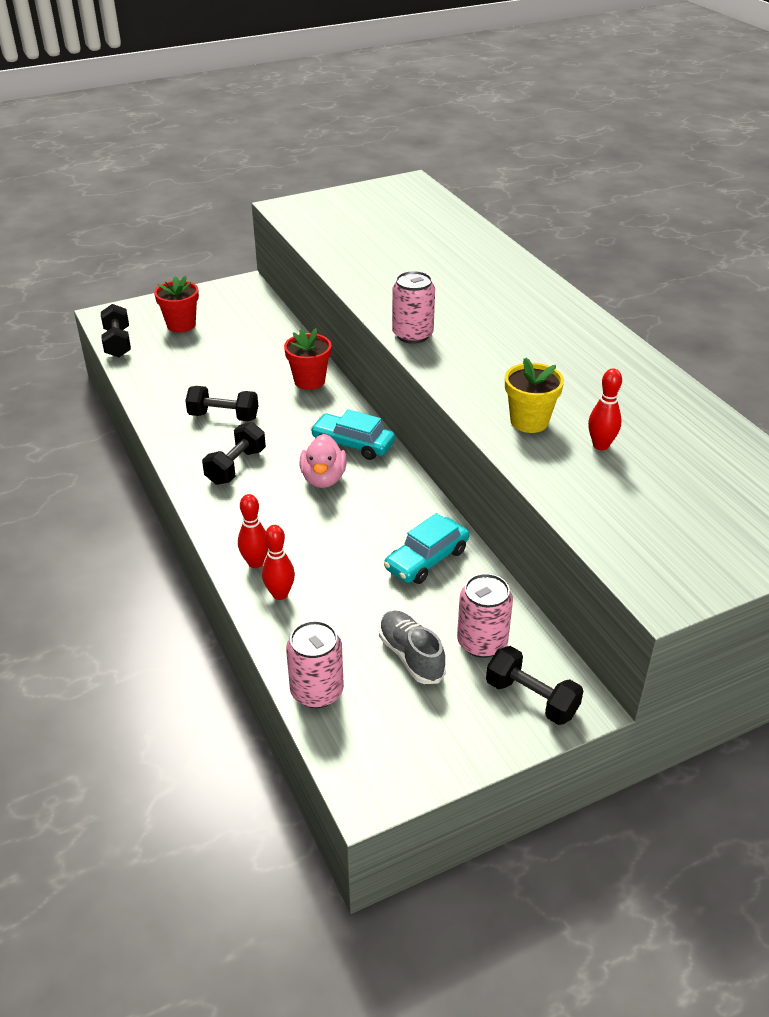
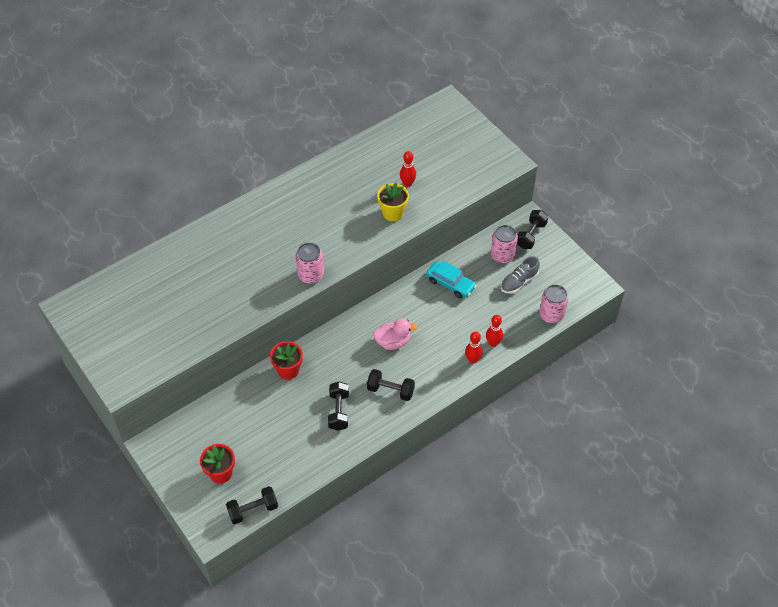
camera: 100 degrees left, 15 degrees up
(353, 444) = (355, 333): turquoise car -> none

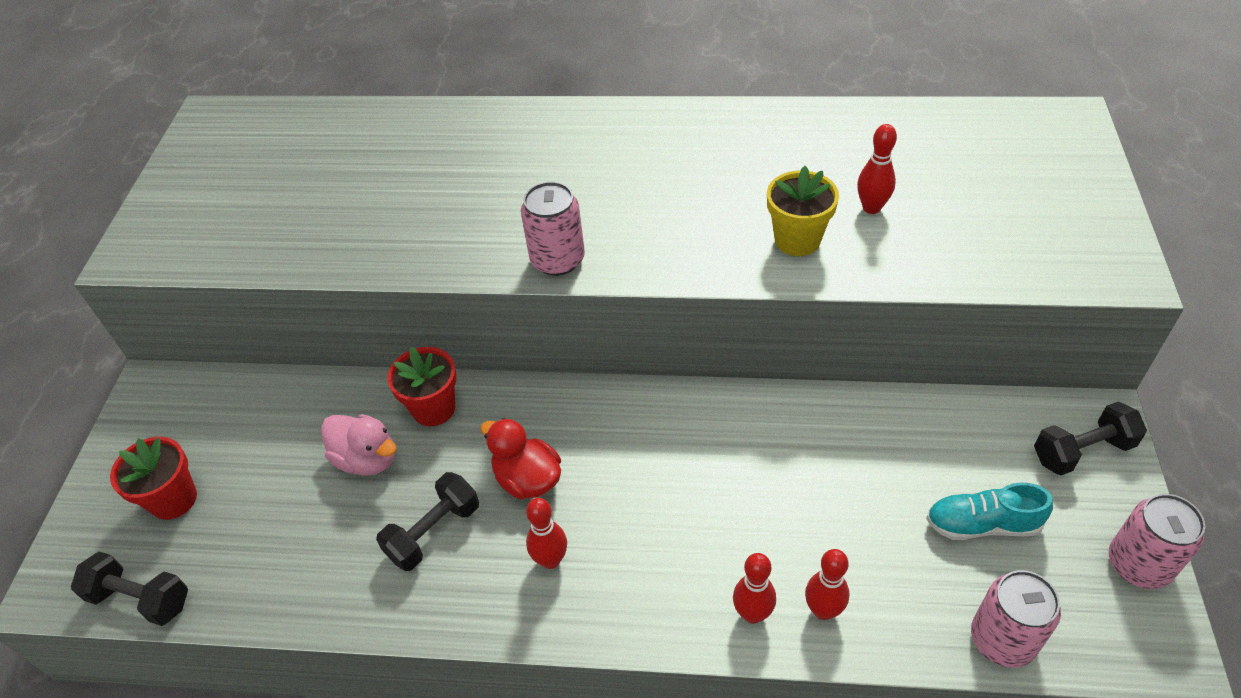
camera: 45 degrees right, 5 degrees down
(353, 370) = (527, 479): none -> red duck
(390, 390) = (550, 560): black dumbbell -> red bowling pin
(393, 342) = (638, 476): pink duck -> pink duck (367, 459)
(450, 284) = (837, 442): turquoise car -> none
(502, 255) = (987, 453): pink can -> pink can (1138, 564)
(519, 282) = (982, 524): grey shoe -> turquoise shoe

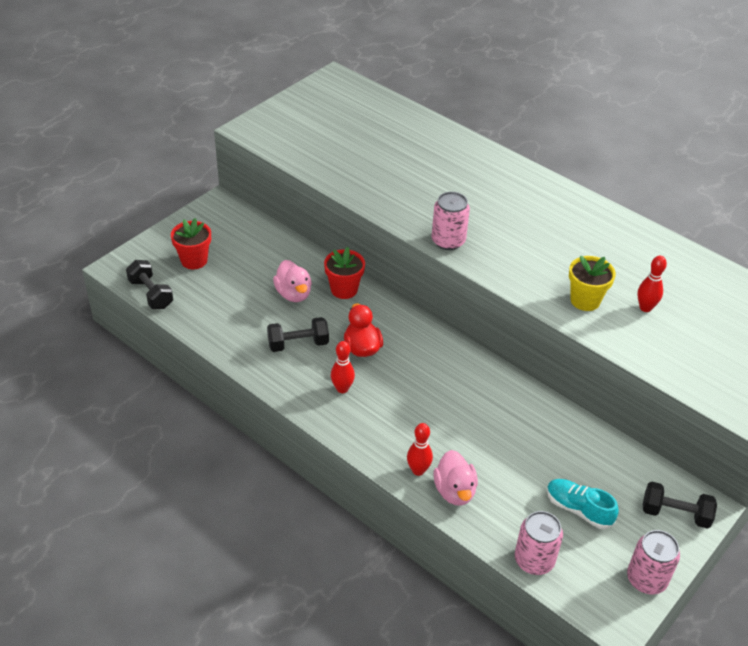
camera: 30 degrees right, 5 degrees down
(823, 610) = (454, 491): red bowling pin -> pink duck

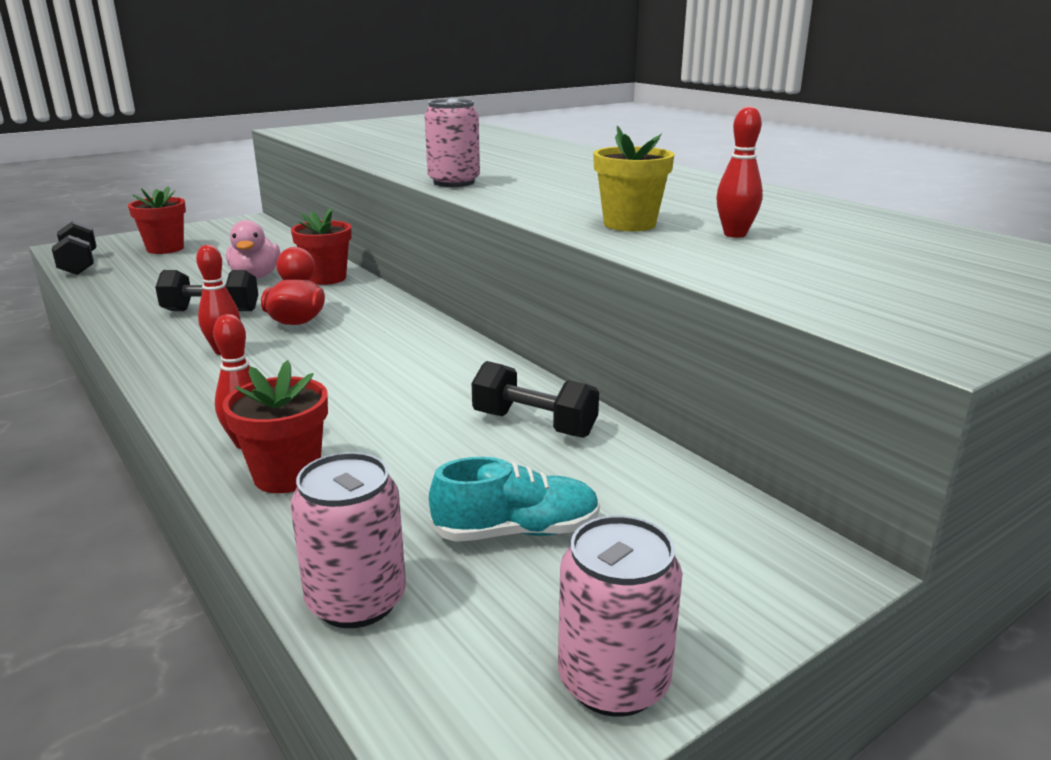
camera: 15 degrees right, 20 degrees down
(454, 491) = (287, 475): pink duck -> red flower pot
(578, 509) = (516, 531): turquoise shoe -> turquoise shoe turned 120 degrees clockwise
(675, 514) = (738, 567): black dumbbell -> black dumbbell (534, 424)

